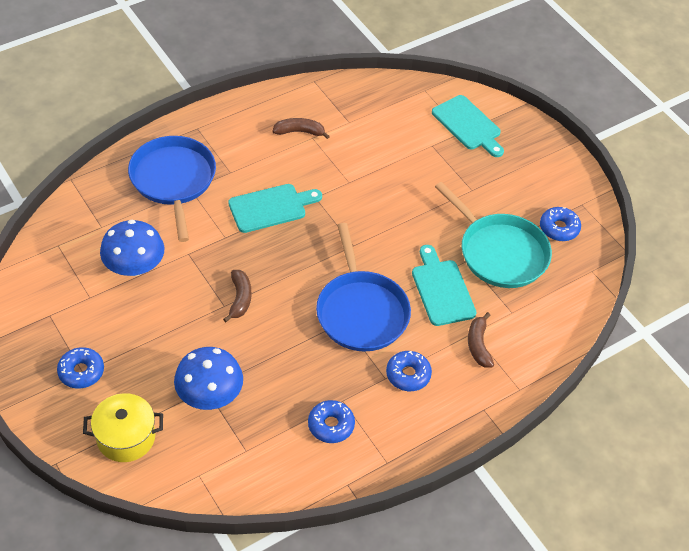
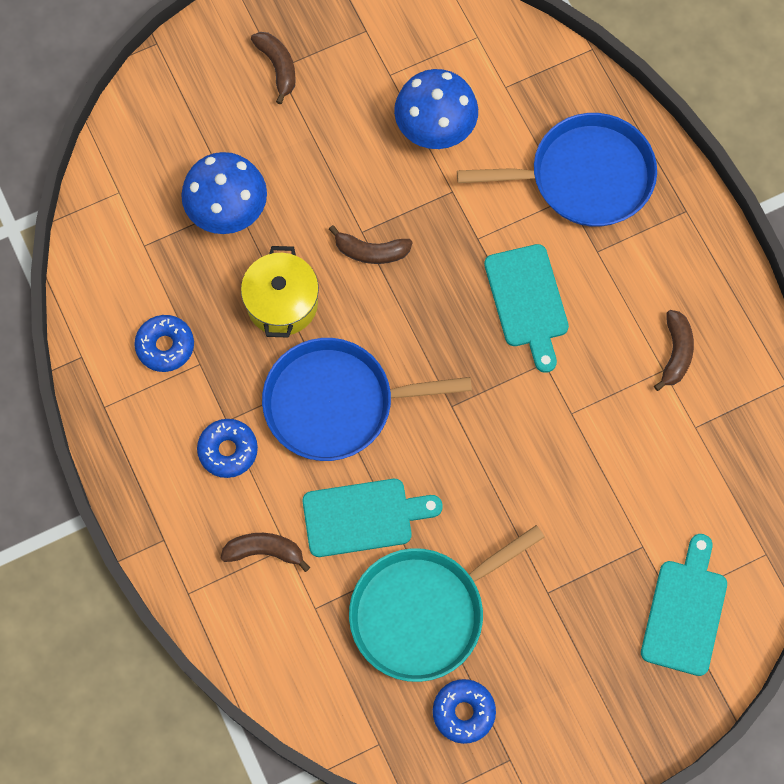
camera: 100 degrees right, 20 degrees up
(81, 372) = (278, 67): blue donut -> brown banana
(126, 437) = (180, 115): yellow pot -> yellow pot (282, 303)
(468, 125) = (685, 611): turquoise cutting board -> turquoise cutting board turned 135 degrees clockwise

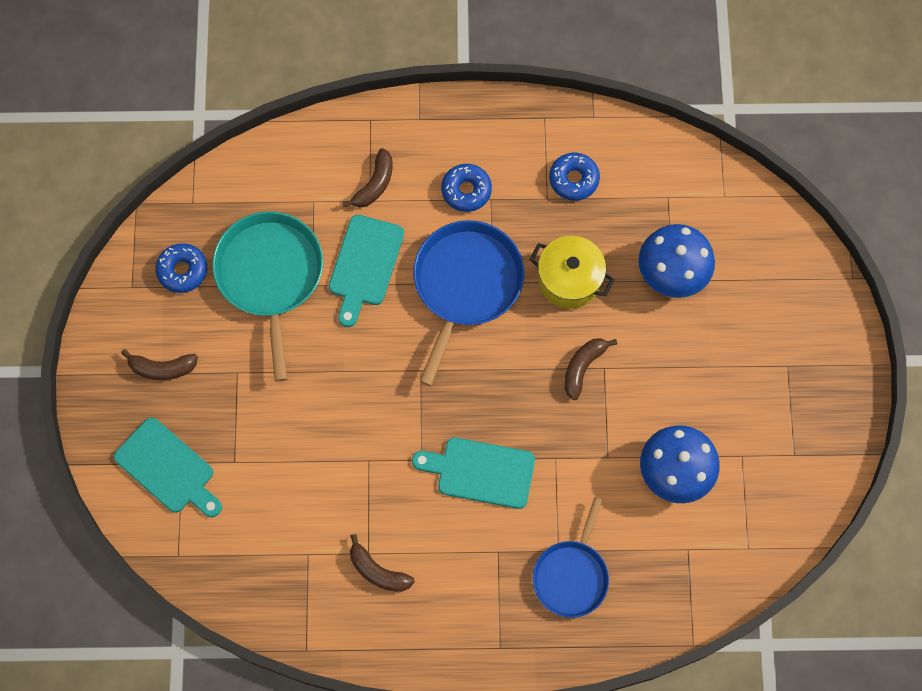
camera: 115 degrees right, 0 degrees up
(278, 67) = (788, 366): brown banana -> brown banana (162, 368)
(584, 177) = (571, 575): blue pan -> blue pan, size x0.65

